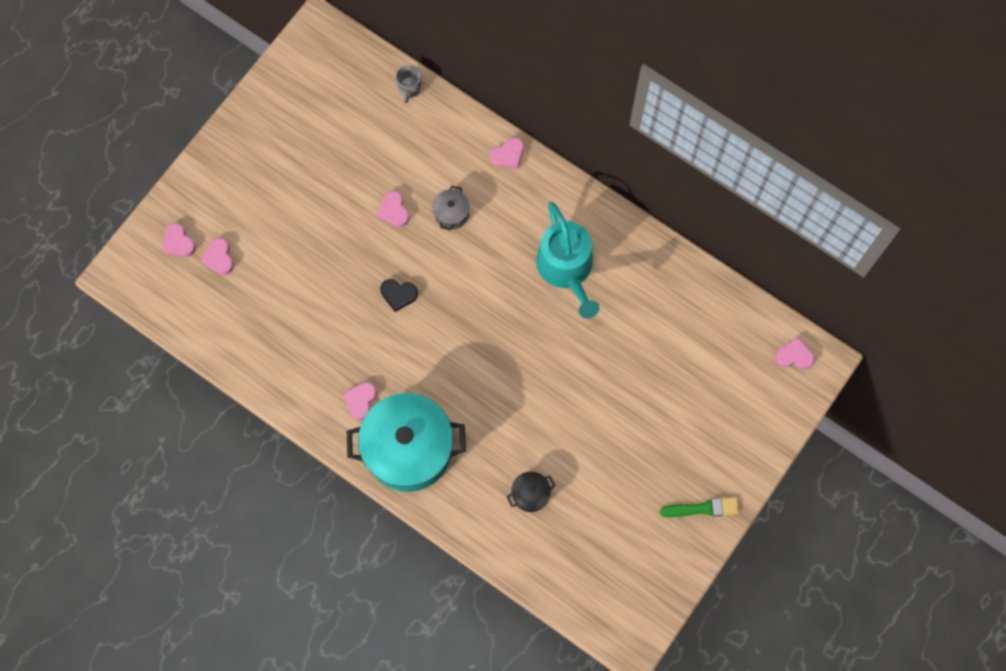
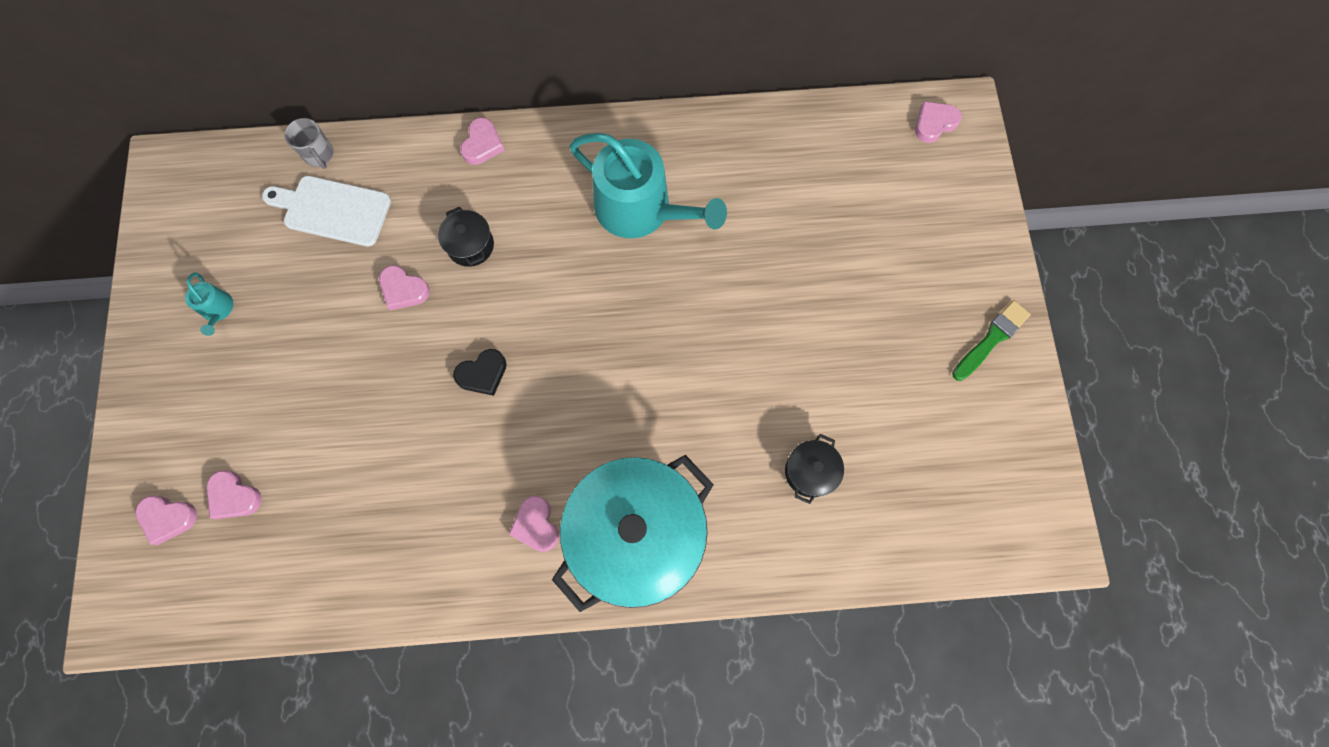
camera: 40 degrees left, 0 degrees up
(285, 143) = (218, 310): none -> turquoise watering can
(391, 130) = (333, 210): none -> white cutting board
(451, 213) = (470, 245): grey pot -> black pot

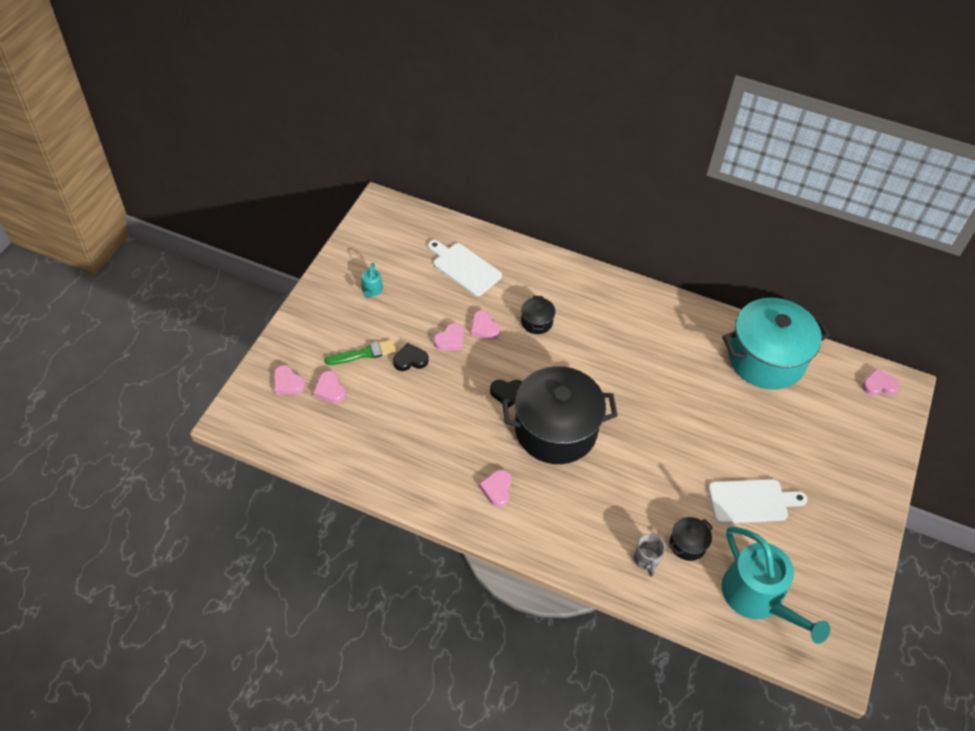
camera: 25 degrees right, 20 degrees down
(319, 155) = (472, 236): grey mug -> grey mug (646, 560)
(326, 391) = (410, 360): none -> black heart
(482, 144) = (572, 271): pink heart -> pink heart (450, 340)
(571, 396) = (555, 430): none -> black pot
(636, 535) = (556, 525): turquoise pot -> turquoise pot (766, 359)
(641, 209) = (653, 349): turquoise watering can -> turquoise watering can (758, 597)
(858, 368) = (751, 501): none -> white cutting board
(991, 339) = (854, 527): green brush -> green brush (364, 353)

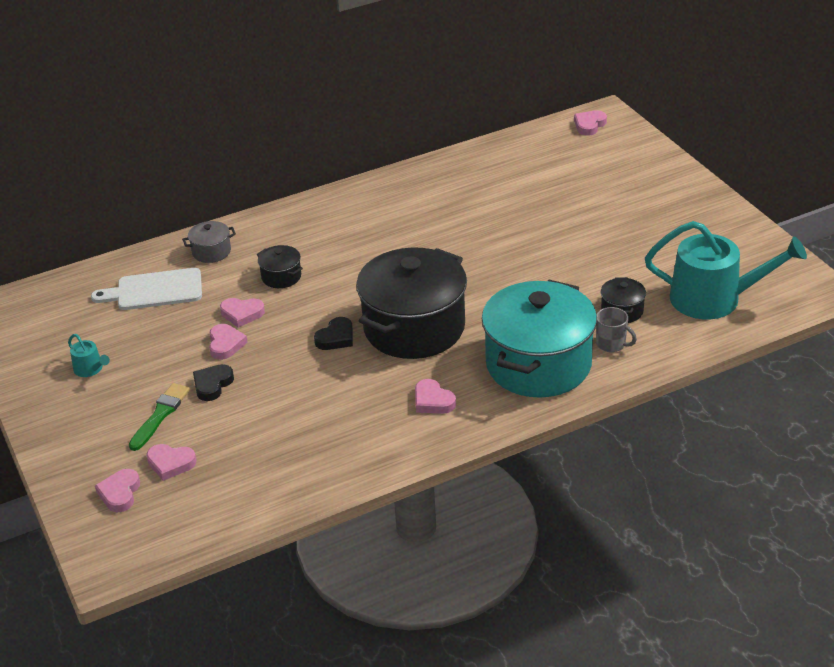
camera: 45 degrees left, 15 degrees down
(288, 383) = (120, 493): pink heart -> pink heart turned 105 degrees clockwise
(525, 268) = (211, 252): none -> grey pot
(751, 501) = (620, 251): white cutting board -> none
(766, 359) = (493, 167): turquoise pot -> turquoise pot (538, 364)

